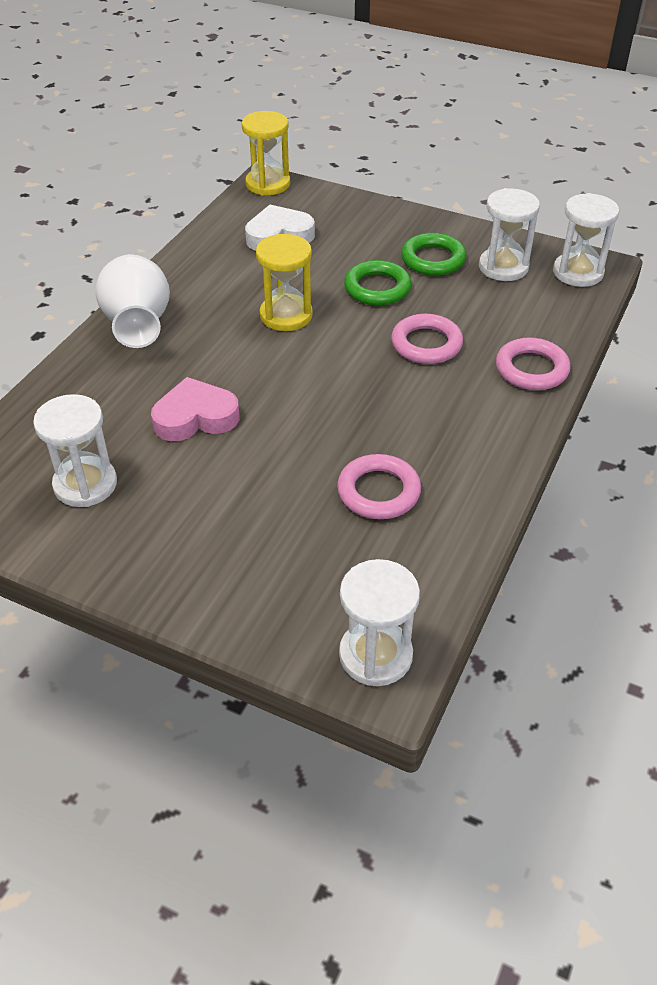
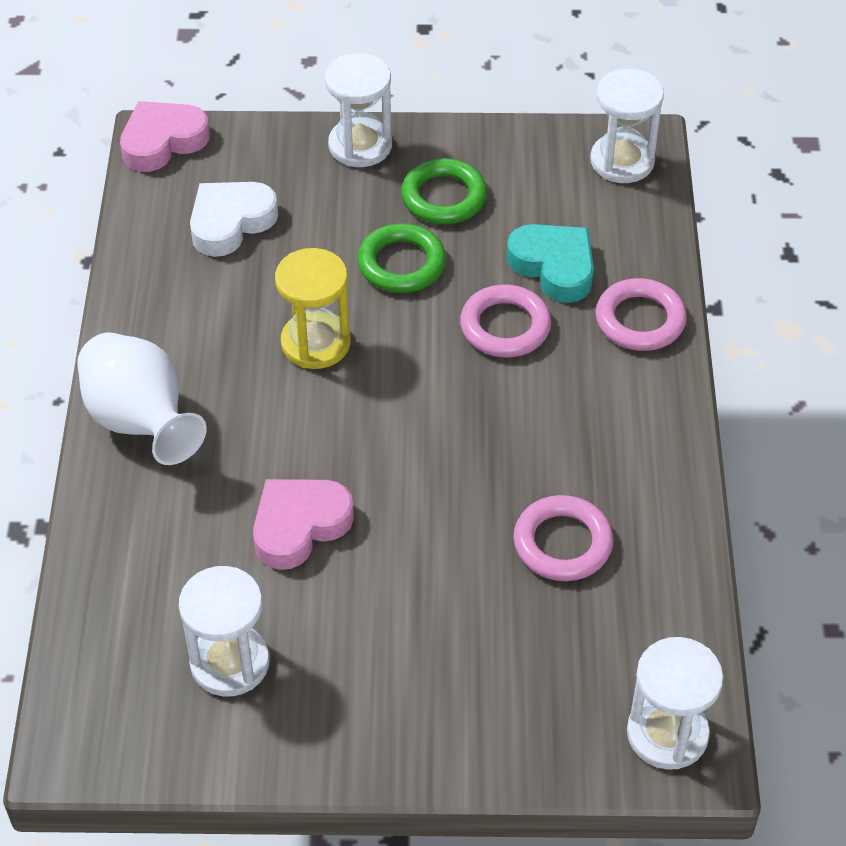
camera: 25 degrees left, 5 degrees up
(268, 184) = (163, 141): yellow hourglass -> pink heart
(486, 319) = (554, 267): none -> turquoise heart
(503, 267) = (532, 181): white hourglass -> white hourglass (360, 145)

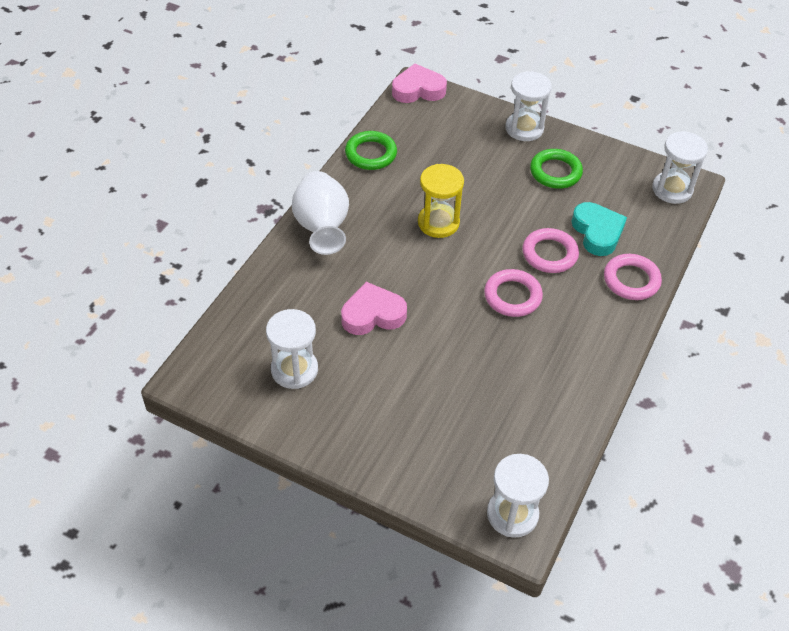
camera: 25 degrees right, 0 degrees up
(230, 222) = (429, 143): white heart -> none
(401, 264) = (510, 199): green ring -> green ring (371, 154)
(562, 543) = (513, 384): pink ring -> pink ring (512, 296)

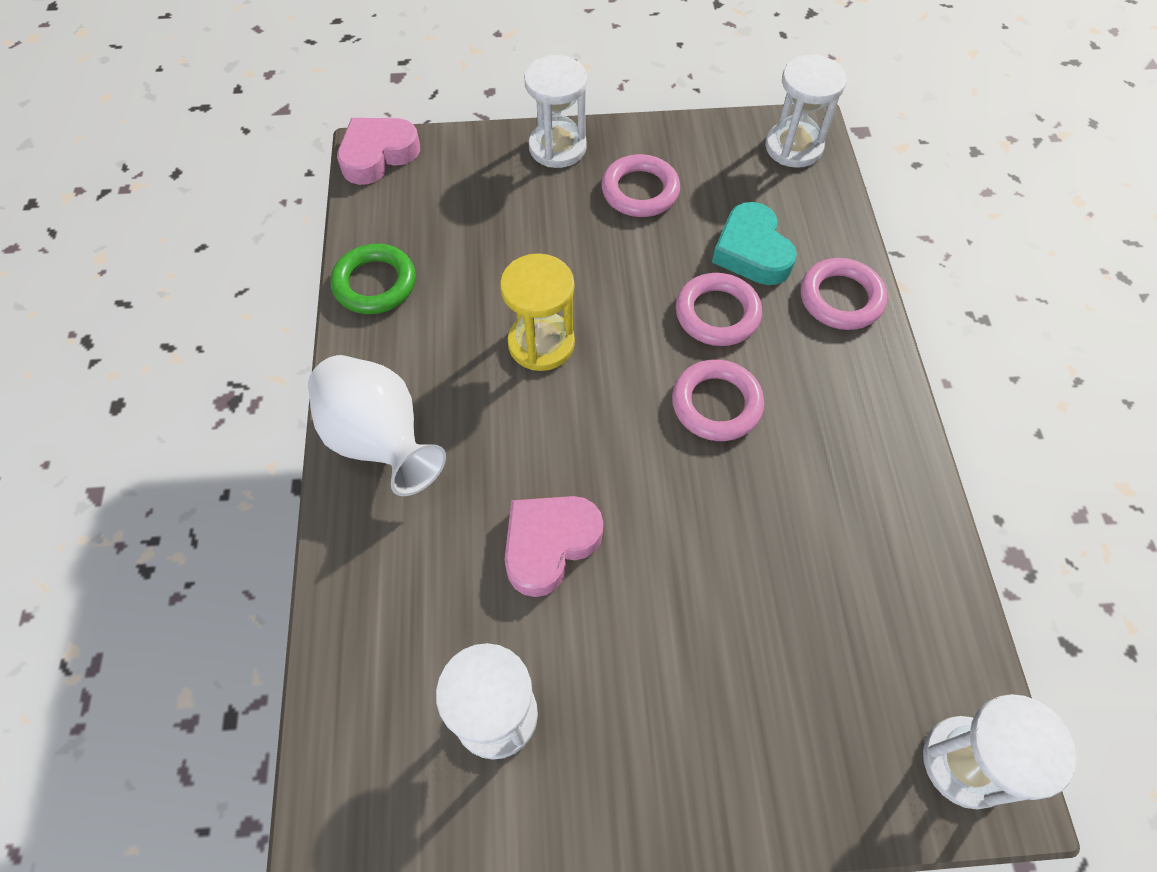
camera: 30 degrees left, 10 degrees up
(555, 172) = (640, 191): green ring -> pink ring
(597, 232) = (752, 251): turquoise heart -> turquoise heart turned 150 degrees counterclockwise

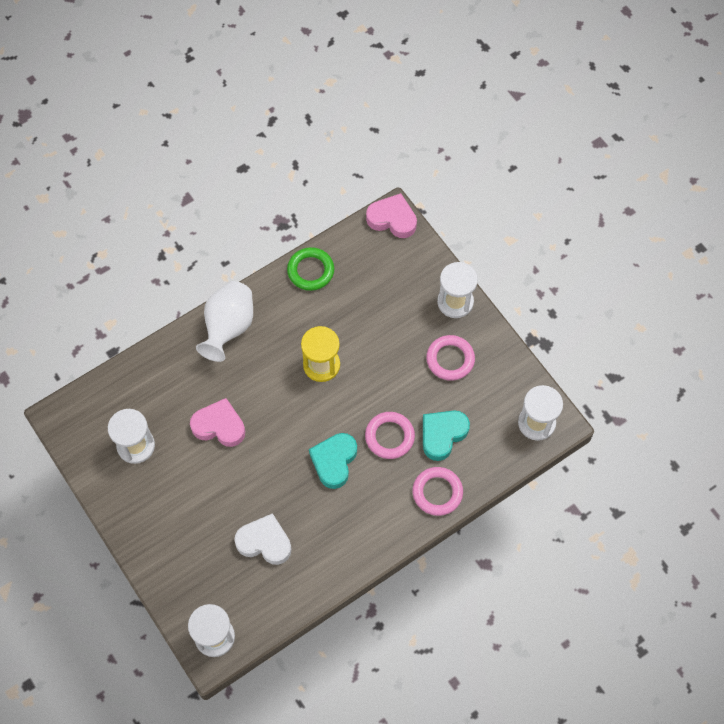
camera: 60 degrees right, 5 degrees up
(716, 404) = (334, 461): pink ring -> turquoise heart
(810, 578) = (264, 542): none -> white heart

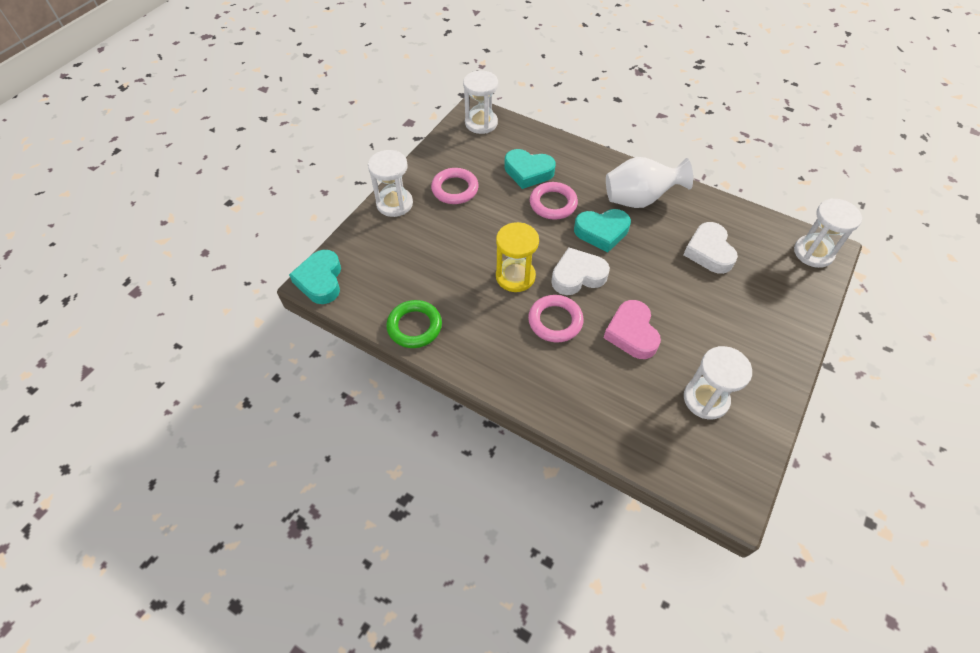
camera: 115 degrees left, 10 degrees down
(228, 327) = (521, 373): white vase -> white vase (639, 199)
(296, 415) = (577, 276): none -> white heart
(392, 219) = (320, 280): pink heart -> turquoise heart
(437, 492) = (579, 159): pink ring -> pink ring (555, 321)

